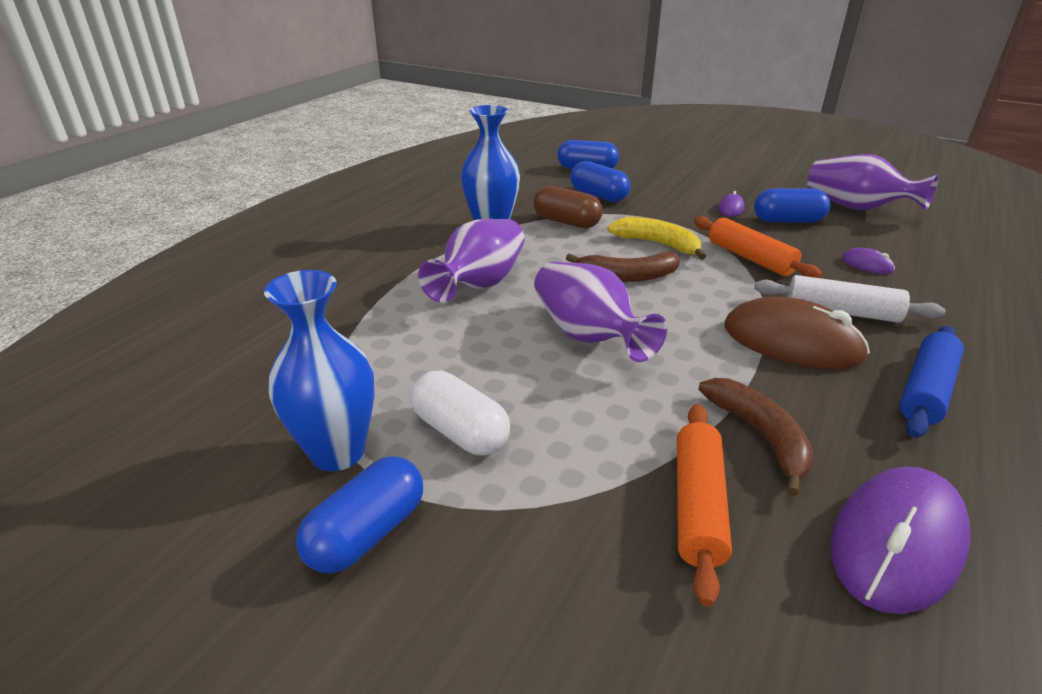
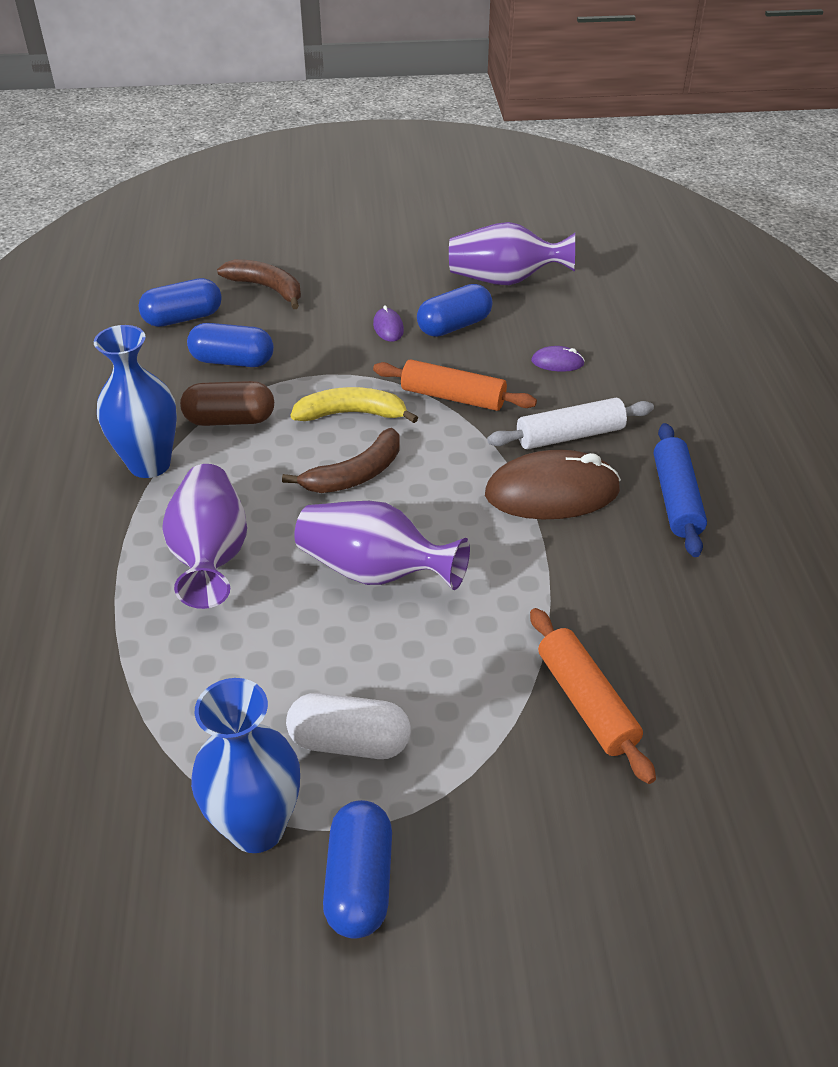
camera: 35 degrees left, 10 degrees up
(760, 436) = (588, 610): brown banana -> brown banana (267, 288)
(897, 542) = (727, 656): purple mouse -> none

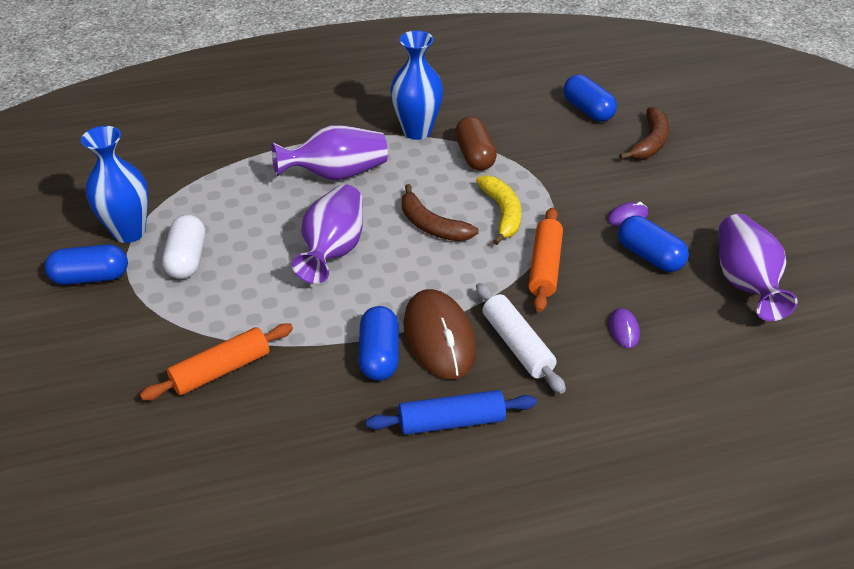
camera: 80 degrees right, 0 degrees up
(232, 361) = (544, 143): blue capsule -> blue capsule (379, 355)

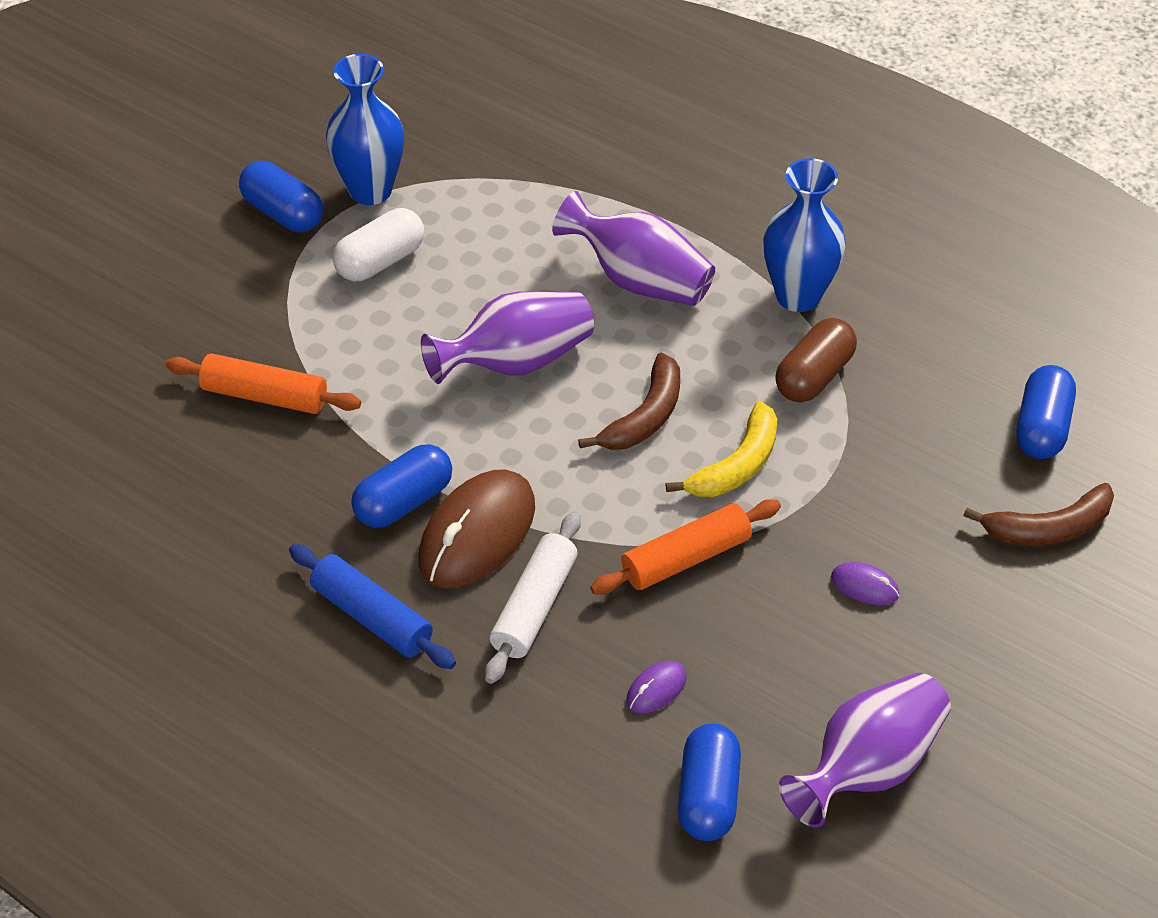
camera: 50 degrees right, 5 degrees up
(431, 225) = (645, 417): brown banana -> brown banana turned 150 degrees counterclockwise
(649, 256) = (813, 647): blue capsule -> blue capsule (708, 796)

